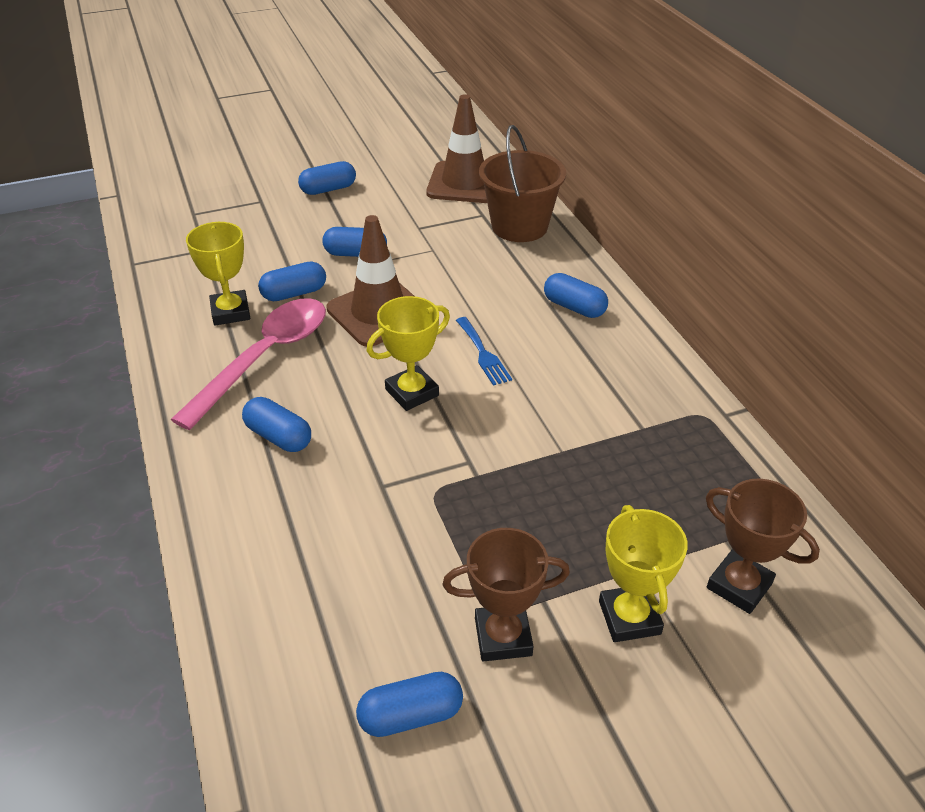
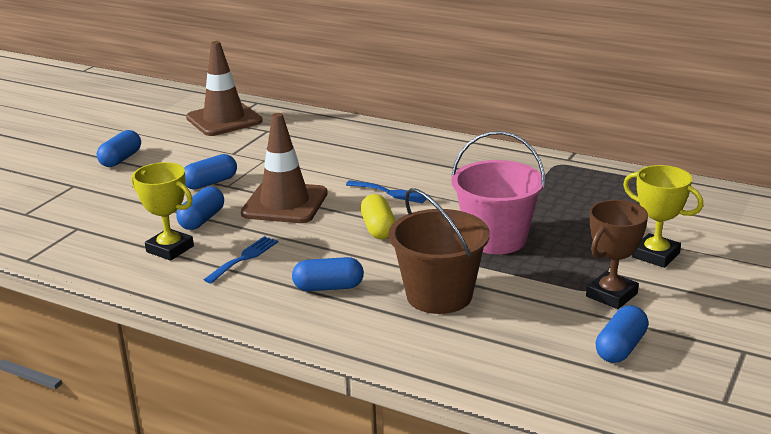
camera: 40 degrees left, 15 degrees down
(265, 357) = (244, 258): pink spoon -> blue fork
(412, 392) = (378, 228): yellow trophy -> yellow capsule
(497, 477) = (496, 239): none -> pink bucket
(519, 226) = (304, 127): brown bucket -> brown bucket (439, 295)
(574, 307) = (408, 150): blue capsule -> none
(739, 585) = (682, 218): brown trophy -> none

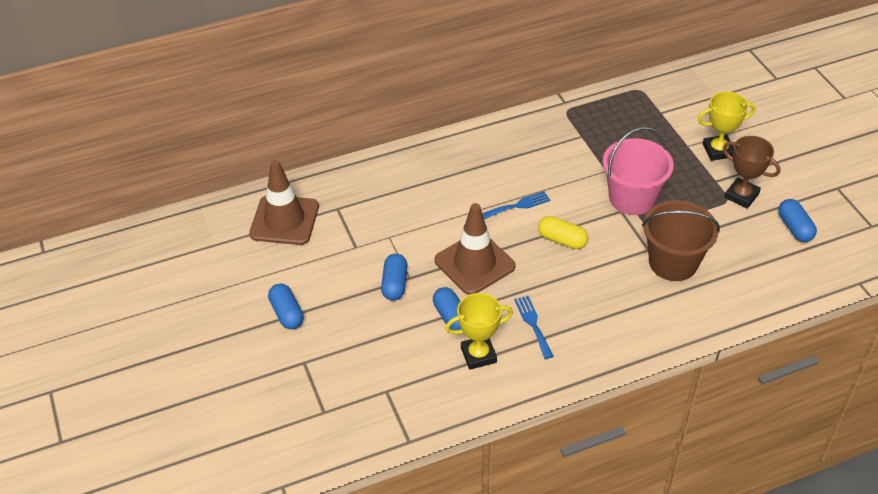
camera: 50 degrees left, 20 degrees up
(328, 287) = (614, 304): blue capsule -> none
(611, 295) = (741, 196): brown trophy -> brown trophy turned 45 degrees counterclockwise

